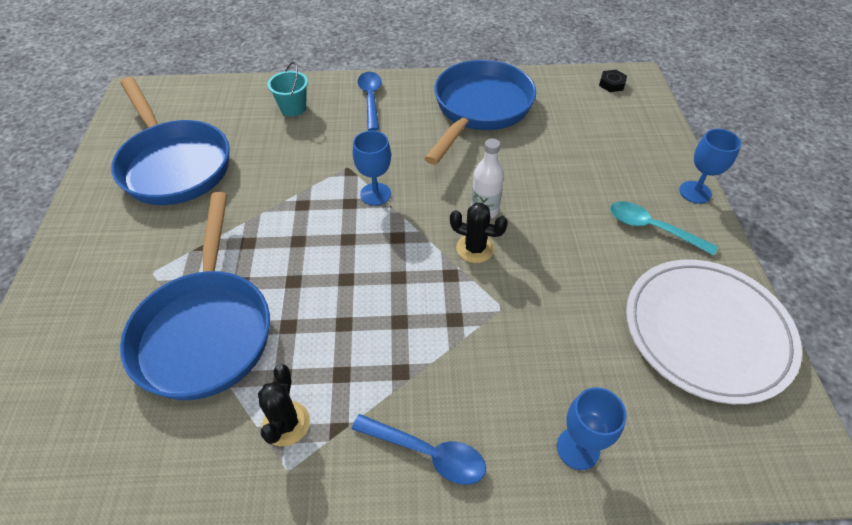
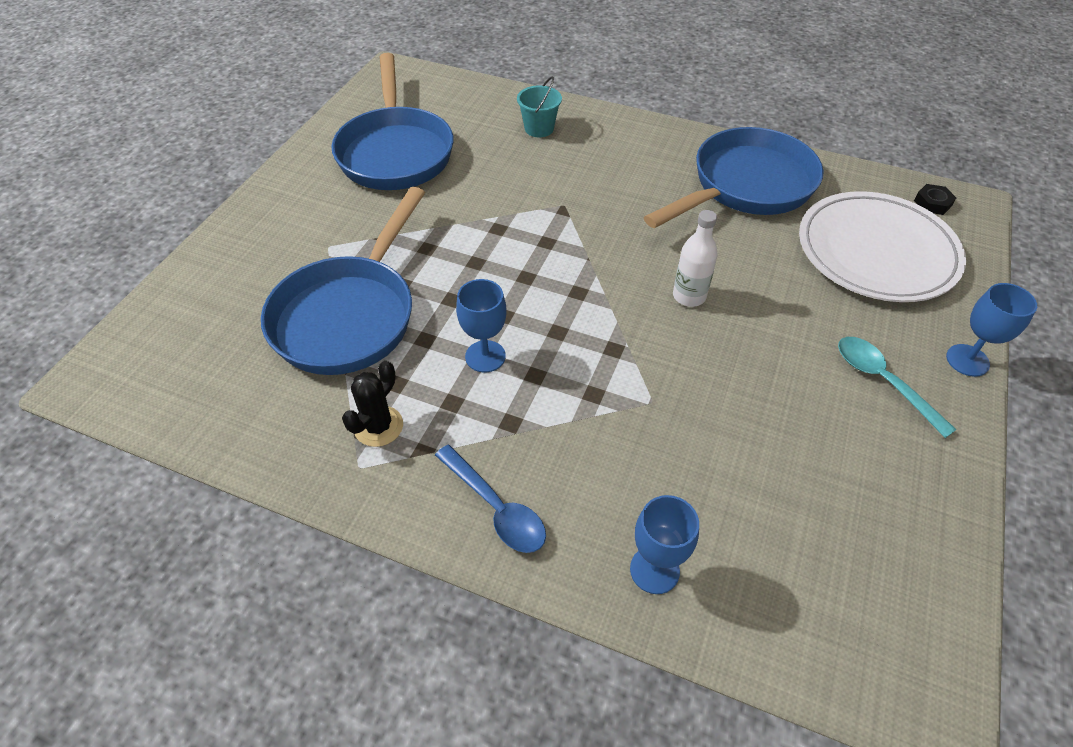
camera: 25 degrees right, 0 degrees up
(370, 99) = (626, 141): blue spoon -> none
(375, 194) = (578, 241): blue goblet -> blue goblet (485, 356)
(475, 248) = (656, 332): black cactus -> none
(706, 332) = (882, 516): white plate -> white plate (876, 252)

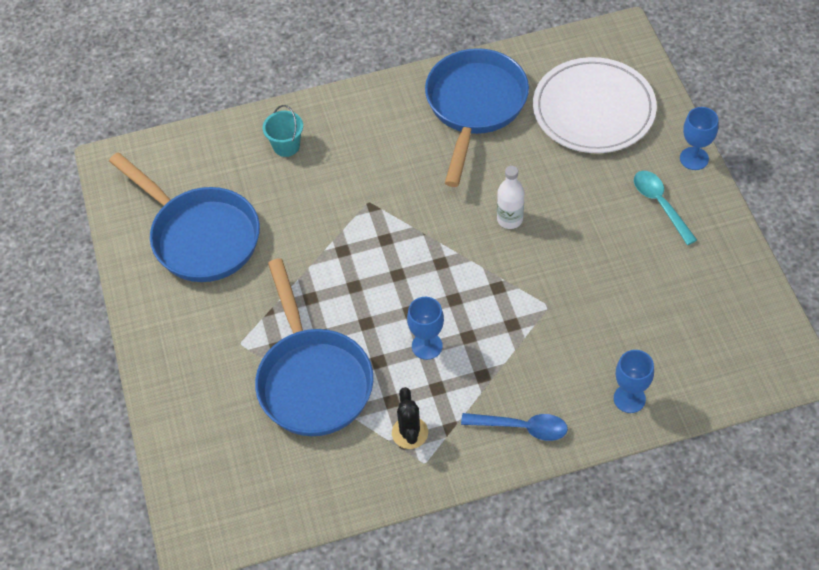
camera: 35 degrees left, 5 degrees up
(883, 382) = (660, 204): turquoise spoon -> turquoise spoon turned 45 degrees clockwise
(932, 203) = (600, 46): black nut -> none

